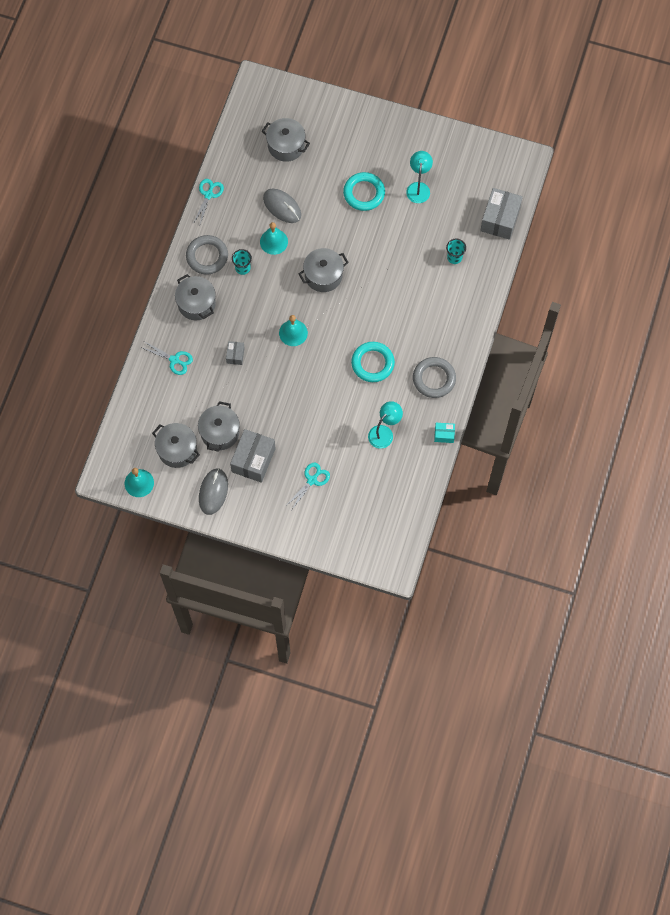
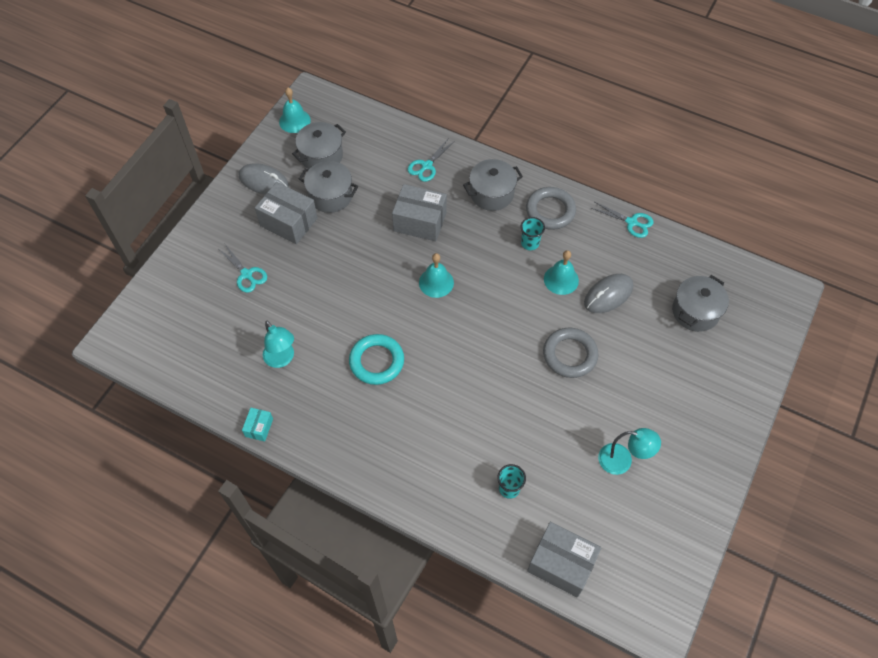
camera: 100 degrees right, 10 degrees down
(235, 355) = (420, 222): grey box -> grey box, size x2.01
(323, 275) = (507, 326): grey pot -> none
(364, 193) = (619, 391): turquoise ring -> none
(434, 379) = (338, 429): grey ring -> grey ring (569, 355)

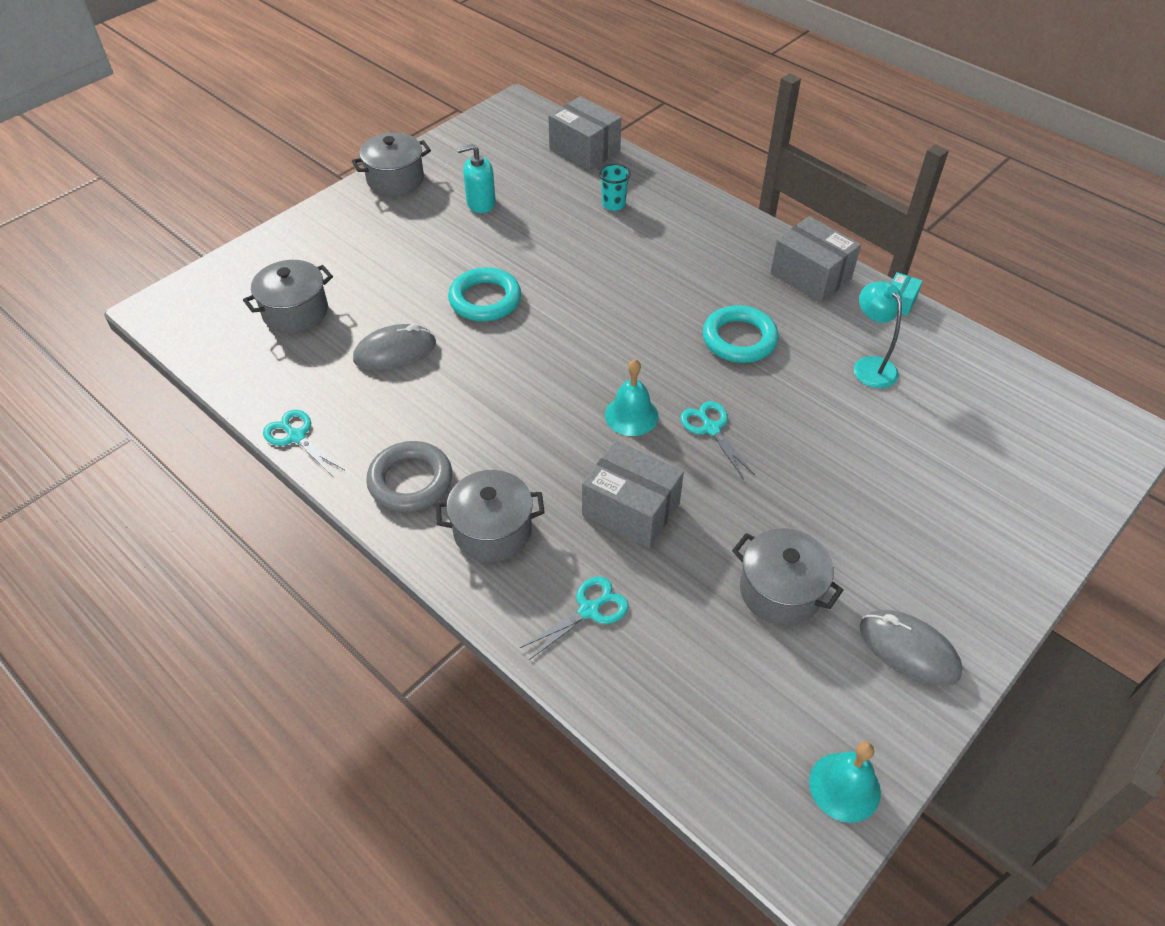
camera: 165 degrees left, 10 degrees down
(246, 274) = (930, 486): turquoise scissors -> turquoise scissors (711, 428)
(289, 222) = (859, 558): grey box -> grey box (810, 276)
(321, 156) = (791, 680): grey pot -> grey pot (395, 179)
(530, 243) = (468, 439): turquoise cup -> none
(561, 279) = (448, 382): turquoise bell -> none
(569, 355) = (485, 299): grey ring -> turquoise ring
(622, 461) = (481, 203): turquoise lamp -> turquoise soap dispenser

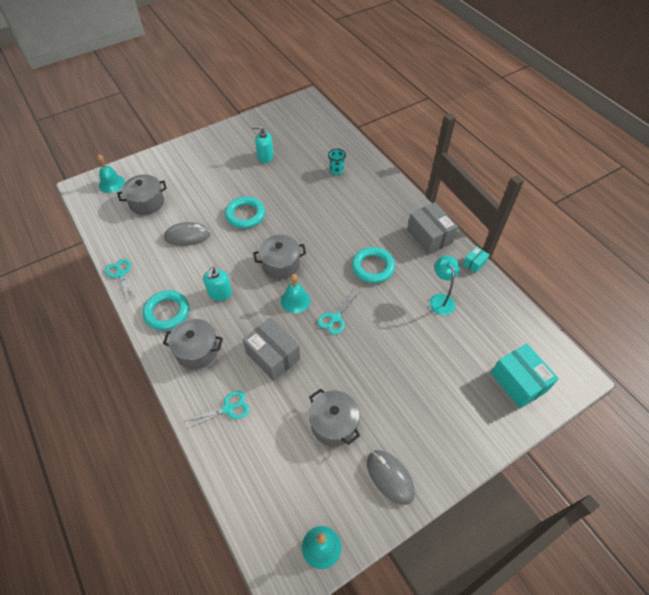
camera: 15 degrees right, 5 degrees up
(215, 293) = (111, 183): none -> turquoise bell
(395, 179) = (226, 134): grey pot -> grey pot (281, 264)
(410, 481) = (167, 312): grey ring -> turquoise ring
(494, 431) = (220, 293): none -> turquoise soap dispenser
(584, 150) = (334, 134): grey box -> none
(711, 428) = (335, 318): turquoise scissors -> turquoise scissors turned 135 degrees counterclockwise
(1044, 461) = (518, 382): none -> turquoise box

